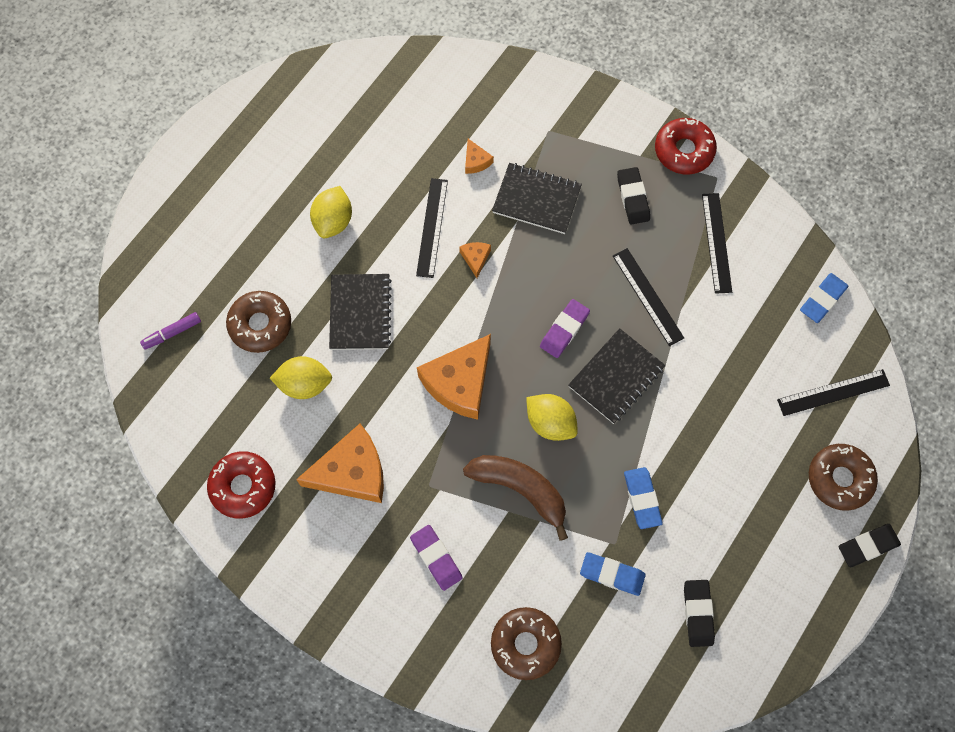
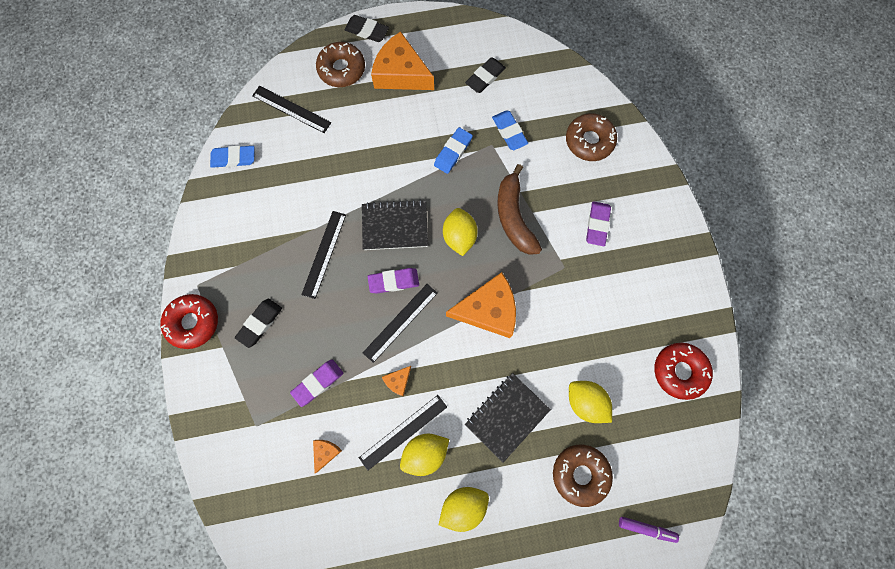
camera: 135 degrees left, 5 degrees up
(352, 472) = (603, 317): orange cheese -> orange cheese (401, 73)
(400, 229) = (425, 452): none -> yellow lemon
(536, 200) = (318, 383): black notebook -> purple eraser
(716, 242) = (247, 246): black ruler -> black ruler (400, 322)

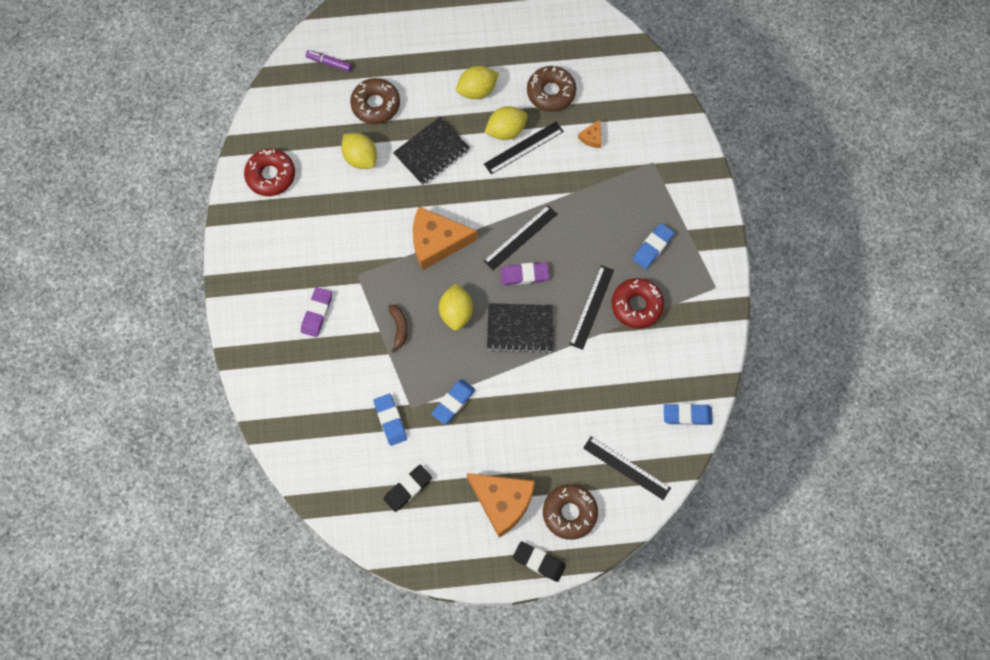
camera: 175 degrees left, 5 degrees down
(193, 322) = (716, 253): red donut -> red donut (636, 305)
(260, 323) = (652, 247): black eraser -> blue eraser
(318, 383) = (598, 192): purple eraser -> none
(398, 381) = (525, 188): orange cheese -> none
(514, 217) = (399, 328): brown banana -> brown banana, size x0.52
(589, 141) = (306, 403): brown donut -> brown donut (551, 92)

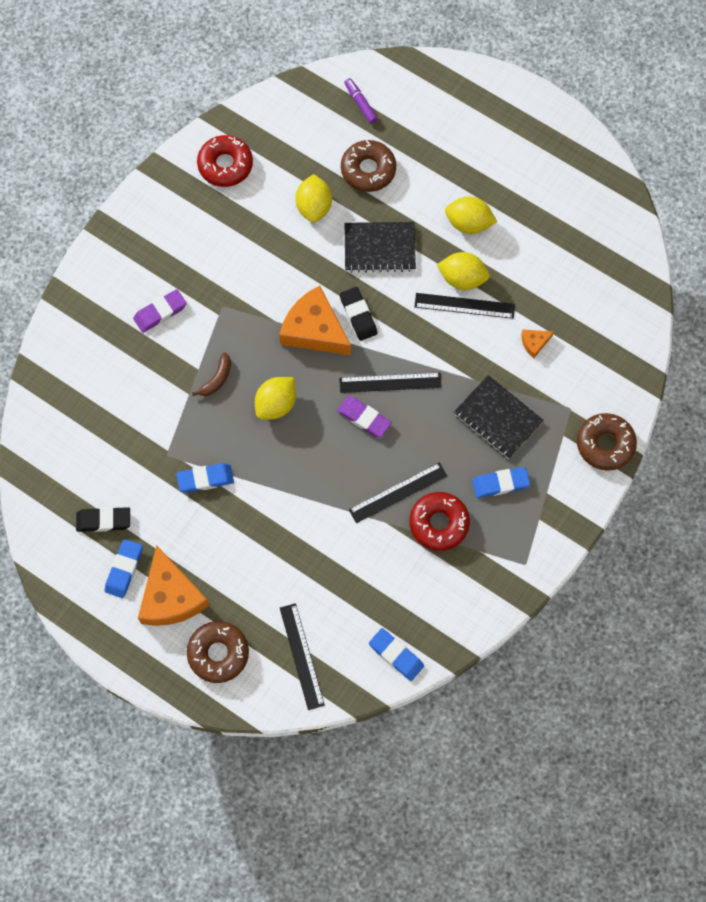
camera: 40 degrees right, 0 degrees up
(390, 420) = (140, 451): blue eraser -> blue eraser (124, 569)
(520, 328) = (318, 461): black notebook -> black notebook (497, 418)
(539, 562) = (155, 672): black eraser -> black eraser (358, 315)
(551, 92) = (533, 275): brown donut -> brown donut (605, 444)

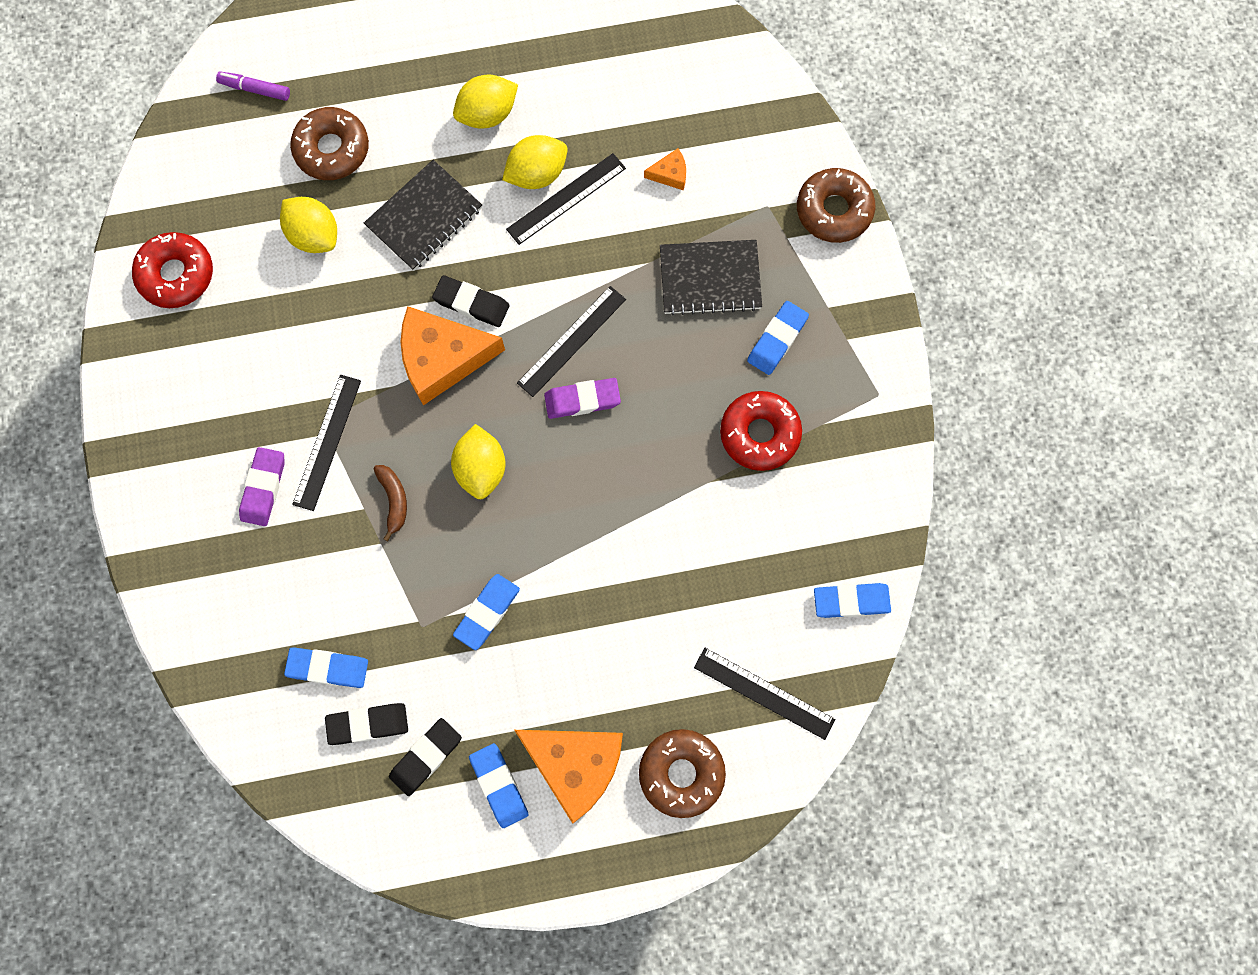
camera: 45 degrees left, 5 degrees up
(92, 477) = (368, 724): none -> black eraser
(101, 431) = (328, 668): none -> blue eraser
(398, 493) = (690, 442): black ruler -> black ruler (327, 442)
(534, 343) = (670, 174): orange cheese -> orange cheese turned 120 degrees counterclockwise

